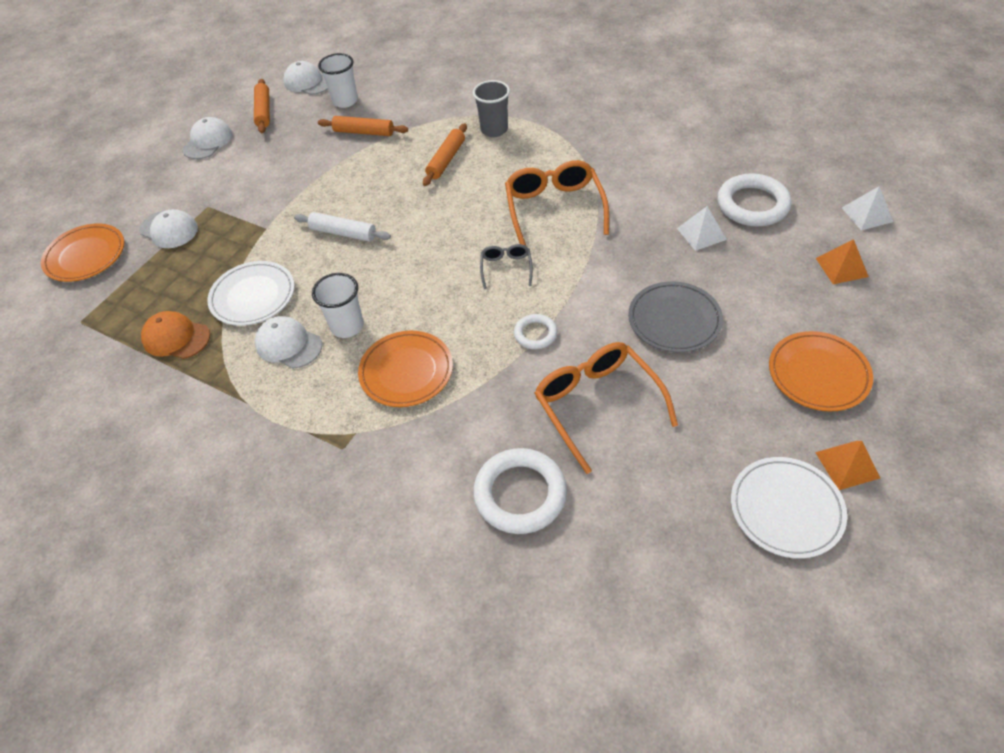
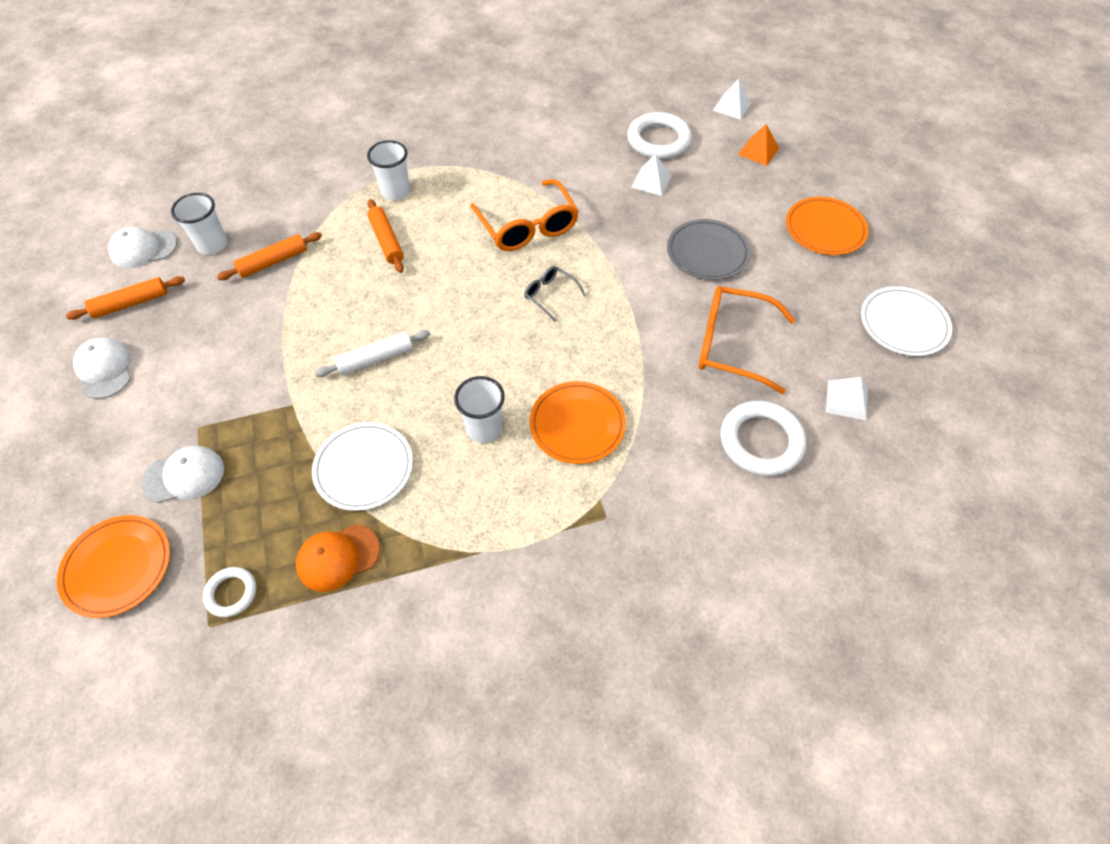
camera: 50 degrees left, 5 degrees up
(263, 111) = (131, 303): orange rolling pin -> orange rolling pin turned 60 degrees counterclockwise
(288, 344) = (453, 480): white cap -> none
(494, 130) = (395, 192): grey cup -> white cup
(535, 334) = (632, 327): white ring -> white ring (231, 593)
(554, 209) = (527, 226): orange glasses -> orange glasses turned 150 degrees counterclockwise
(638, 525) = (847, 400): none -> white pyramid
(847, 465) = (900, 273): orange pyramid -> none

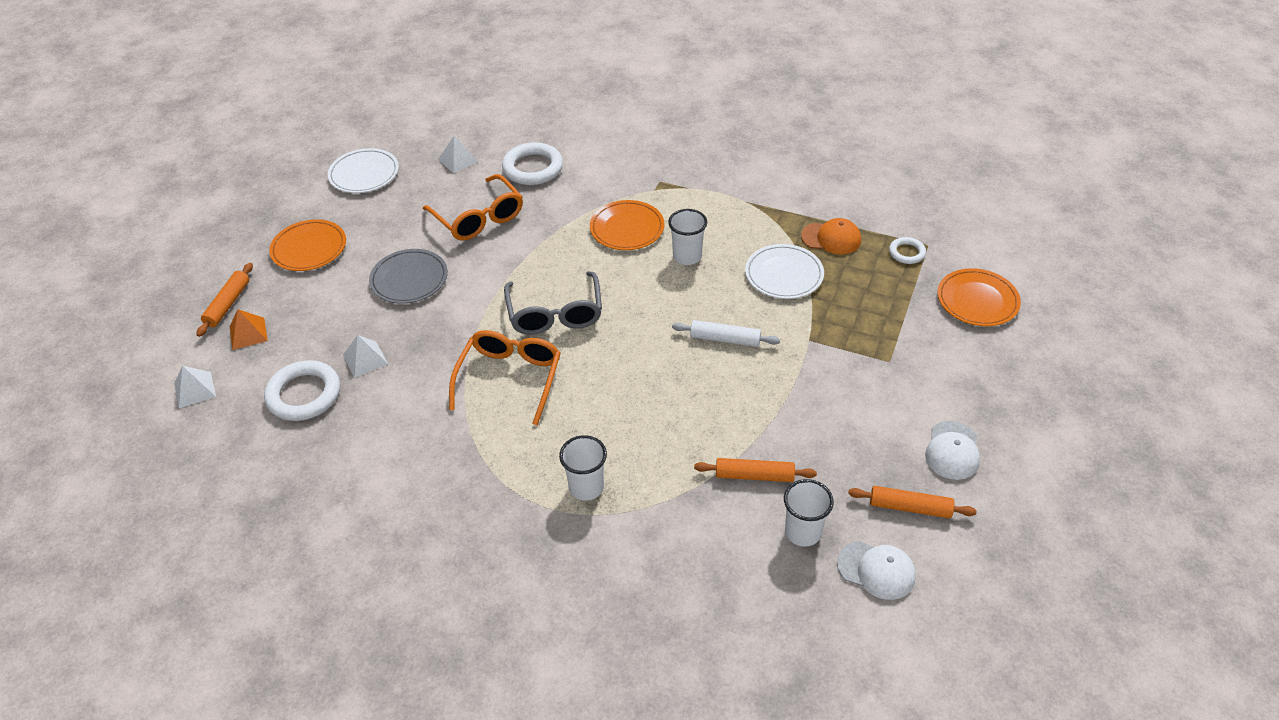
camera: 140 degrees left, 10 degrees down
(184, 476) = (912, 332): white cap -> none
(387, 241) = (638, 436): orange rolling pin -> orange rolling pin (228, 304)
(550, 295) = (555, 313): grey glasses -> grey glasses, size x1.96

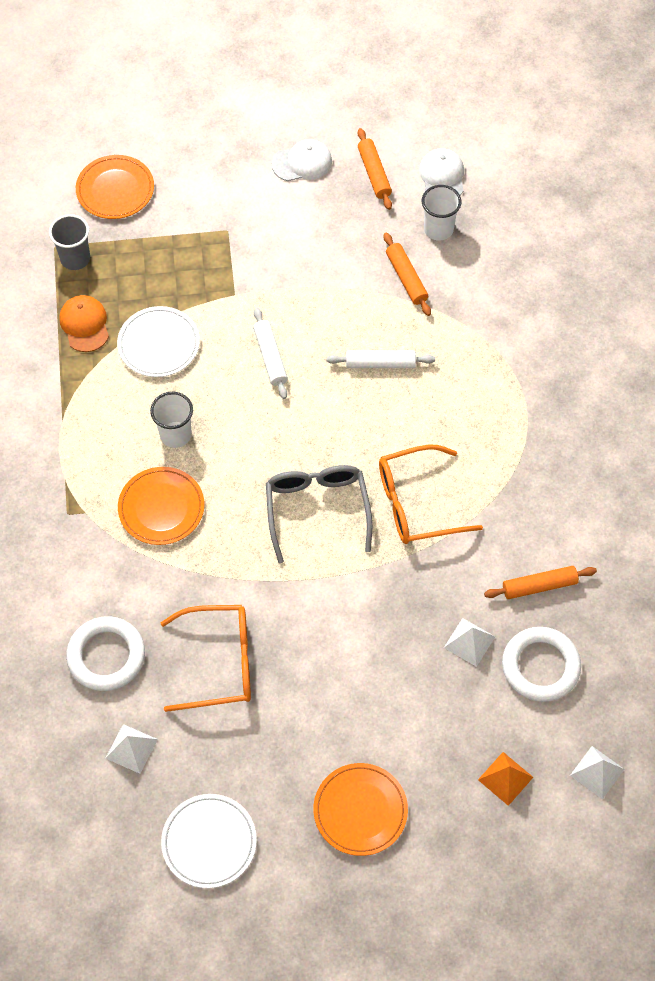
camera: 120 degrees left, 15 degrees up
(228, 304) = (483, 832): orange rolling pin -> orange rolling pin (539, 586)
(409, 279) = (347, 672): grey plate -> none
(478, 218) = (219, 662): orange glasses -> orange glasses turned 60 degrees clockwise
(555, 313) = (317, 510): grey glasses -> grey glasses turned 60 degrees counterclockwise
(586, 487) = (490, 385): white cup -> none
(667, 413) = (380, 364): none -> white rolling pin
(907, 253) = (75, 258): white ring -> grey cup

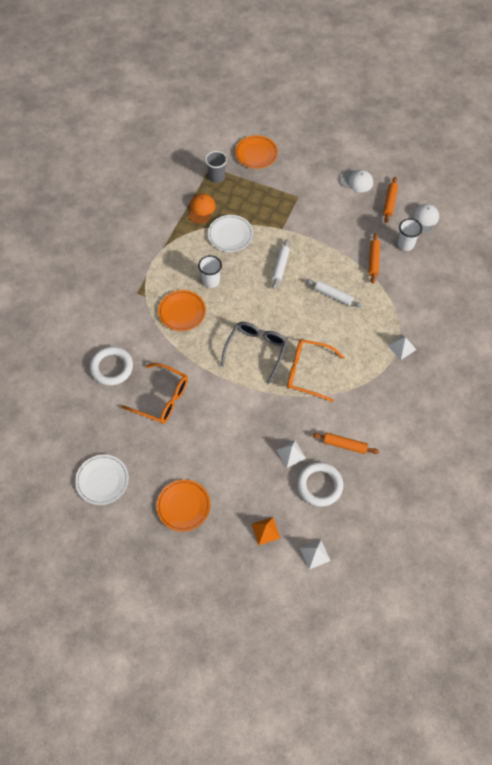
camera: 30 degrees right, 0 degrees up
(131, 748) = (95, 417): white pyramid -> white pyramid (401, 347)

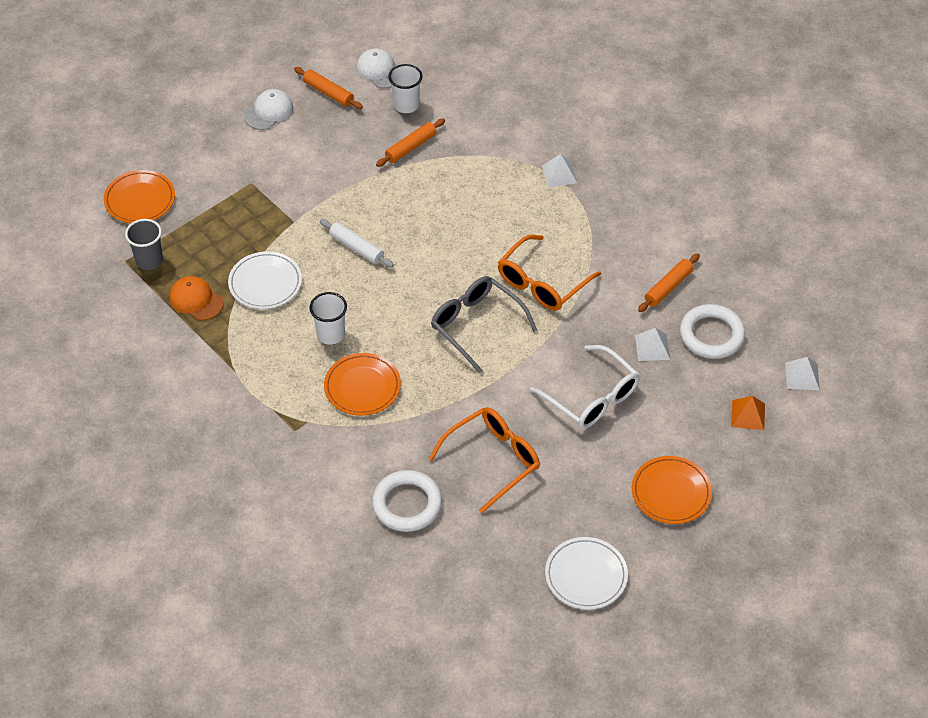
camera: 65 degrees left, 10 degrees down
(234, 434) = (592, 397): none -> white glasses
(333, 296) = (440, 210): white rolling pin -> none
(373, 260) = (410, 147): orange rolling pin -> orange rolling pin turned 75 degrees counterclockwise

